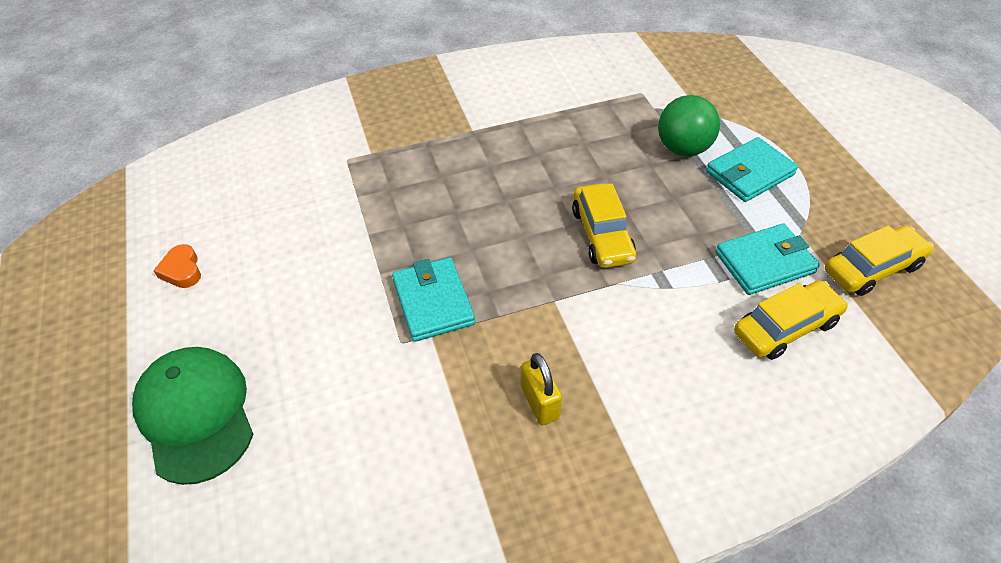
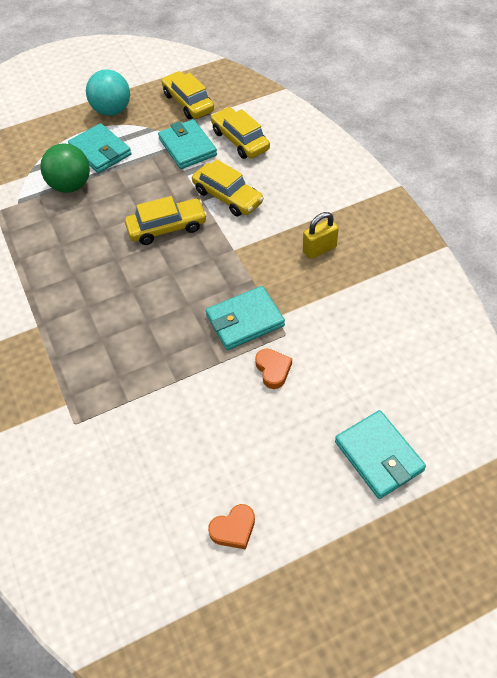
camera: 95 degrees left, 5 degrees up
(196, 414) = (378, 456): green cap -> turquoise wallet
(352, 323) = (273, 370): none -> orange heart
(657, 302) = (227, 197): none -> yellow car
(838, 184) = (112, 111): none -> turquoise ball

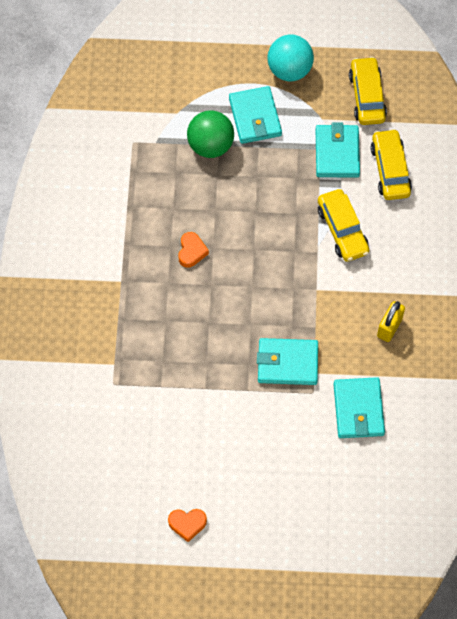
camera: 25 degrees right, 10 degrees up
(167, 228) = (272, 237): yellow car -> none
(273, 370) = (284, 418): orange heart -> orange heart (191, 251)
(319, 249) = (389, 327): yellow padlock -> yellow padlock turned 60 degrees counterclockwise
(378, 456) = (321, 528): turquoise wallet -> turquoise wallet (358, 409)

